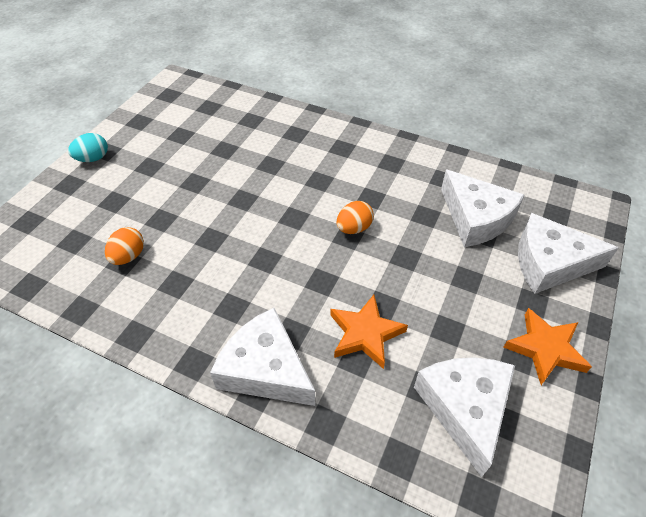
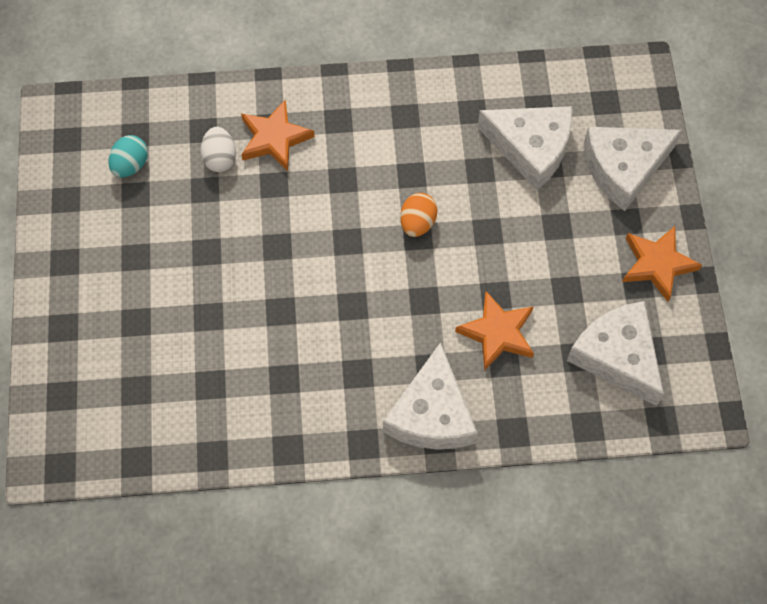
camera: 30 degrees left, 15 degrees up
(93, 159) = (59, 280): turquoise egg -> turquoise egg (130, 165)
(128, 256) = (211, 376): orange egg -> none
(248, 137) = (220, 158): none -> white egg
(265, 369) = (431, 414): white cheese -> white cheese turned 90 degrees counterclockwise
(292, 141) = (274, 138): none -> orange star

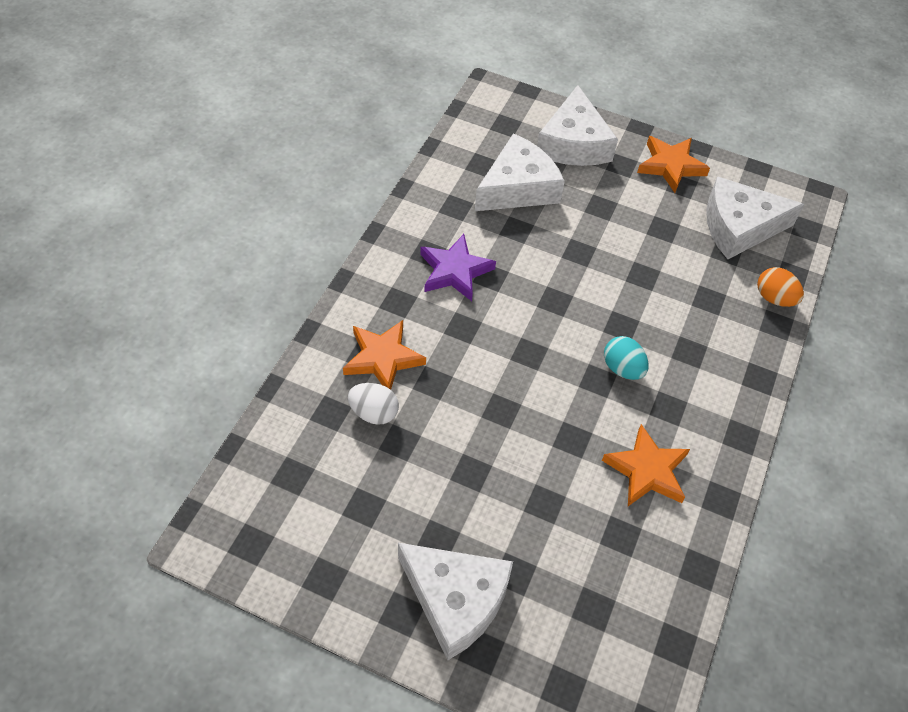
camera: 65 degrees left, 10 degrees down
(130, 165) = (327, 495): turquoise egg -> turquoise egg (622, 368)
(398, 145) = (455, 271): none -> purple star
(417, 223) = (542, 294): orange egg -> orange egg (774, 298)
(431, 414) = (735, 372): white cheese -> white cheese (456, 600)
(497, 333) = (680, 291): orange star -> orange star (647, 470)

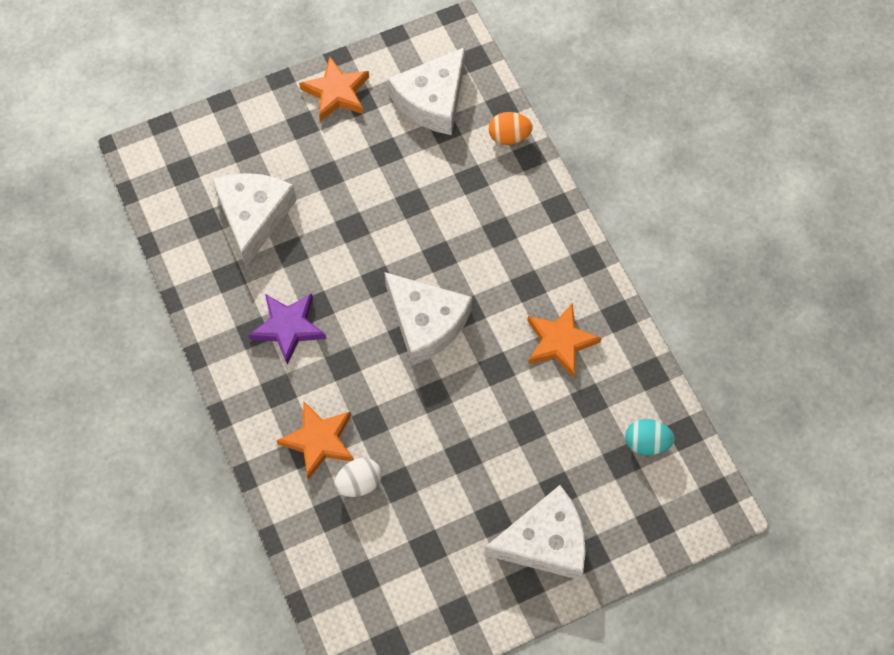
camera: 45 degrees left, 10 degrees up
(573, 143) = (250, 139): white cheese -> white cheese (426, 323)
(622, 368) = (473, 287): turquoise egg -> turquoise egg (646, 443)

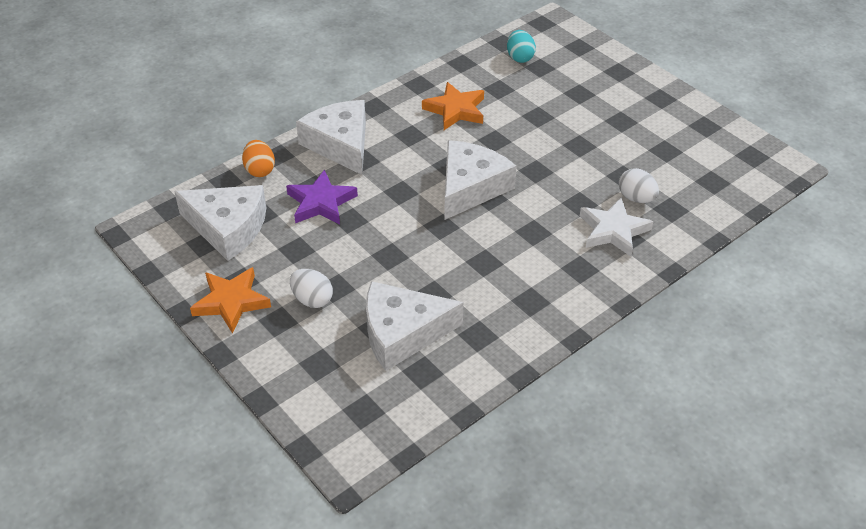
camera: 105 degrees left, 20 degrees down
(288, 328) = (514, 276): purple star -> purple star (321, 202)
(318, 154) = (312, 299): none -> white egg
(319, 441) = (613, 230): orange star -> white star
(545, 541) = (623, 93): white cheese -> white cheese (340, 144)

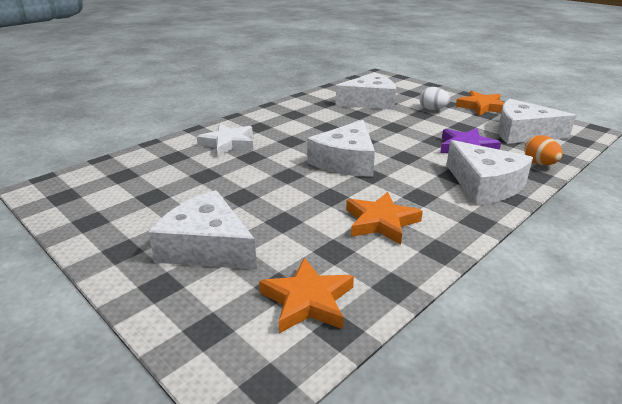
camera: 175 degrees right, 15 degrees down
(520, 57) = (307, 300): turquoise egg -> orange star
(596, 96) = (207, 247): none -> white cheese
(636, 198) = (201, 161): white egg -> none

